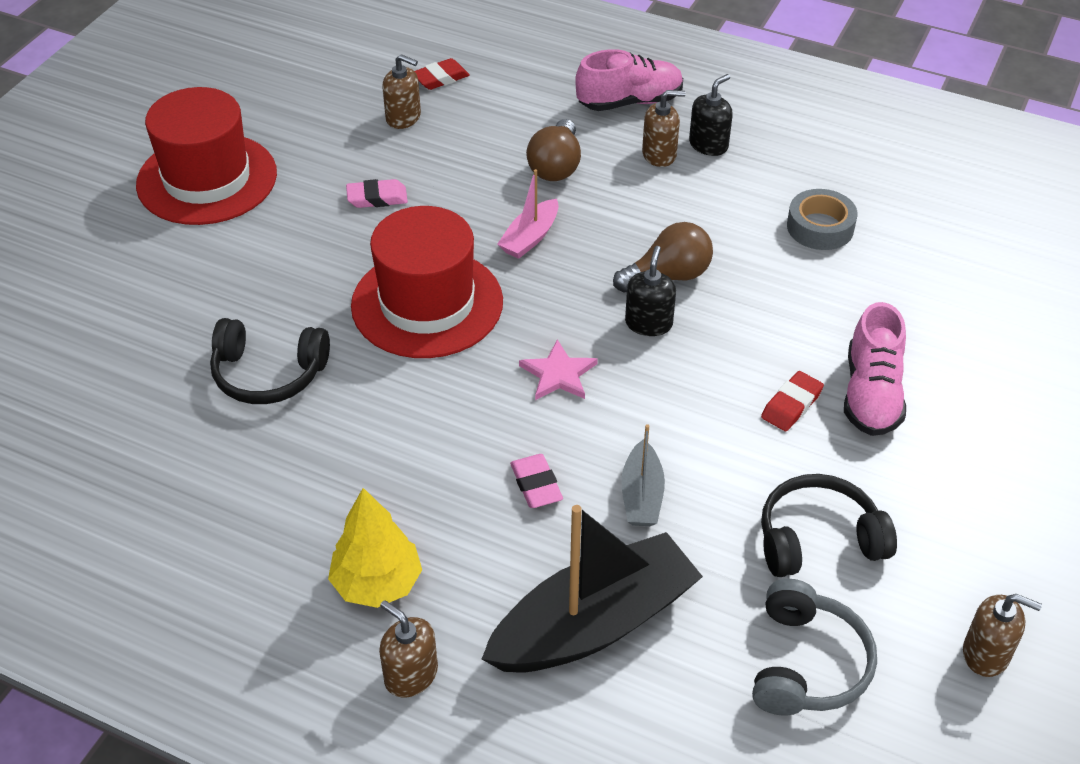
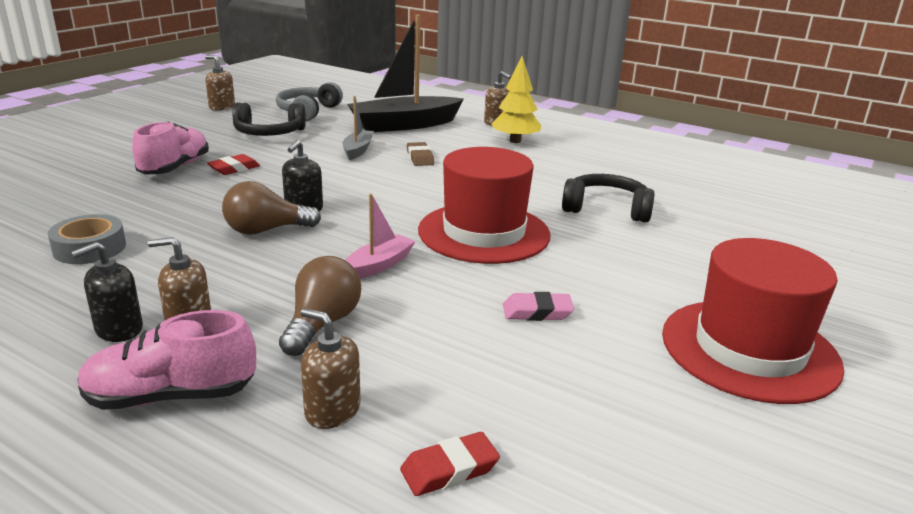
camera: 175 degrees left, 20 degrees down
(403, 118) = (510, 405): brown soap dispenser -> brown soap dispenser (332, 410)
(536, 485) = (420, 158): pink eraser -> brown eraser
(558, 374) = (387, 192): pink star -> none

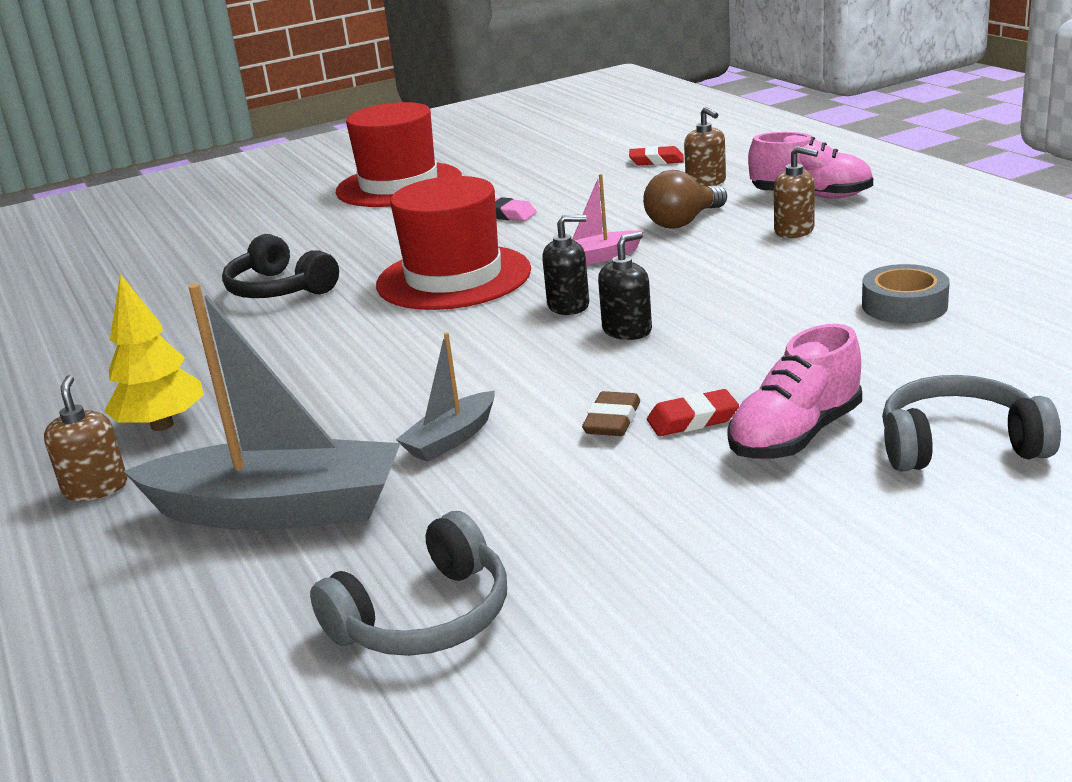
camera: 145 degrees left, 0 degrees up
(85, 172) = (959, 445): none -> grey headphones
(119, 329) = (855, 233): black soap dispenser -> black soap dispenser (568, 305)
(222, 107) = (639, 694): brown soap dispenser -> none
(266, 230) = (691, 305): brown light bulb -> none
(269, 133) = (578, 525): black headphones -> none
(404, 125) = (278, 510): black boat -> grey boat
(420, 158) = (372, 404): brown eraser -> brown eraser (612, 420)

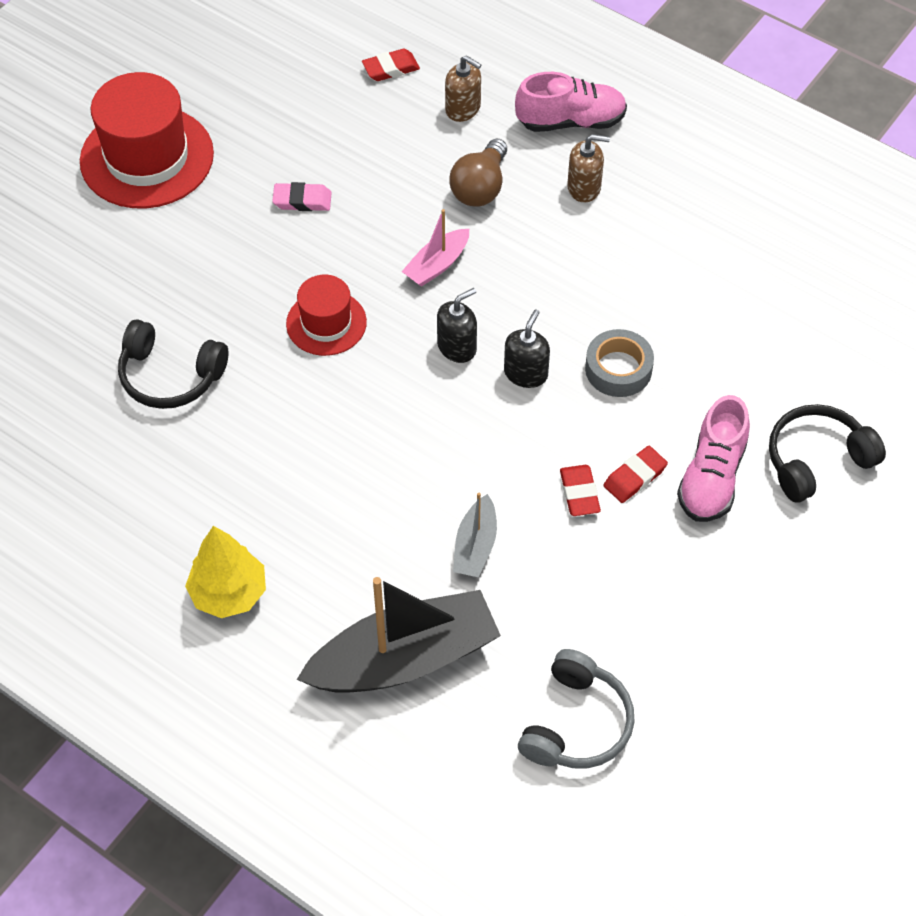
camera: 30 degrees left, 30 degrees up
(95, 488) = (241, 679): brown soap dispenser -> none
(278, 510) = (404, 659): grey boat -> black boat
(454, 277) = (326, 323): red hat -> red hat, size x0.57
(612, 420) = (579, 493): brown eraser -> red eraser
(904, 305) = (718, 292): grey tape -> grey tape (618, 369)
(959, 445) = (817, 460): grey headphones -> black headphones

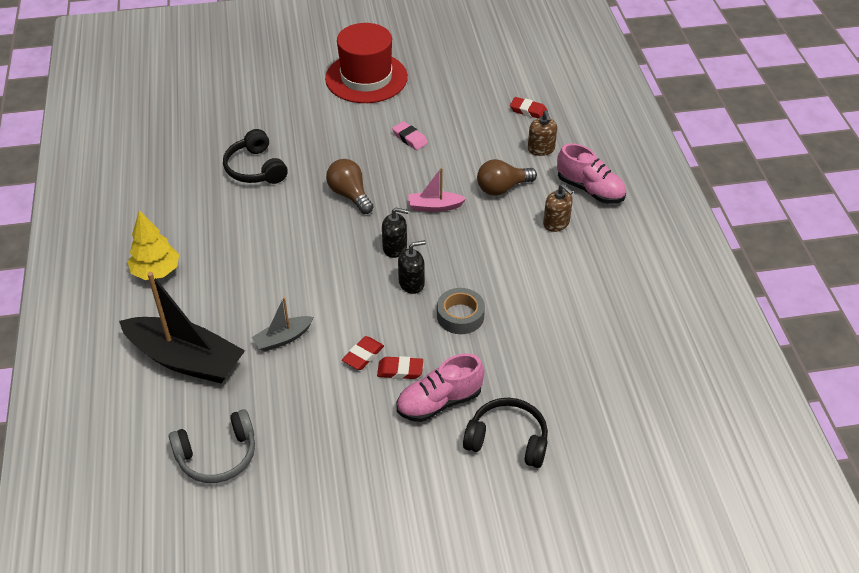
camera: 45 degrees right, 10 degrees down
(326, 323) = (350, 195): red hat -> brown light bulb

